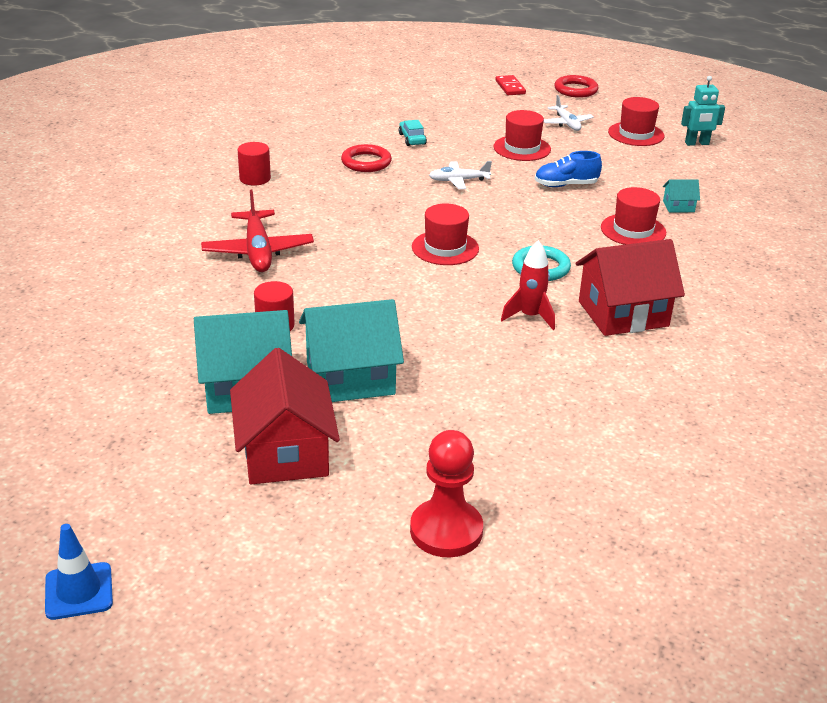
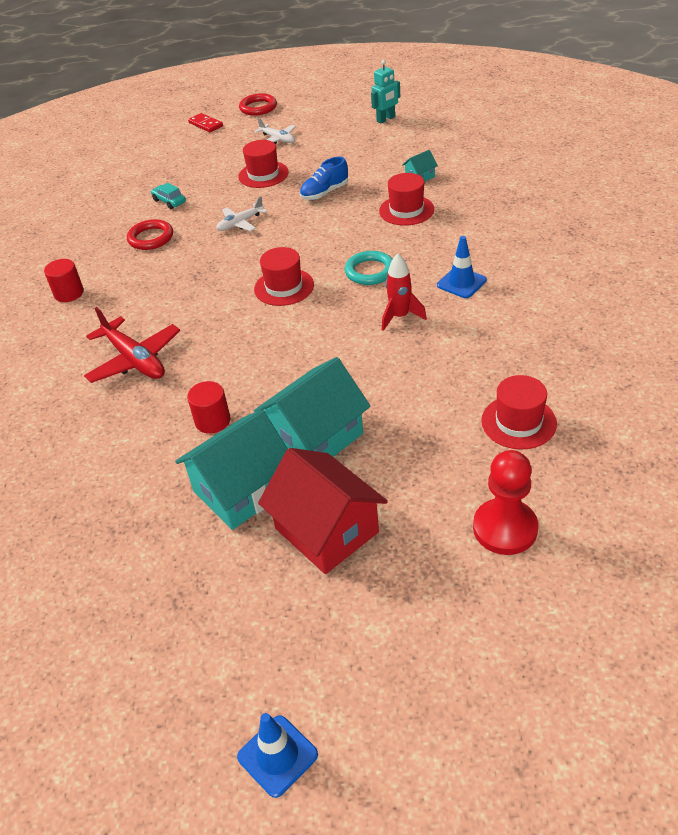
camera: 25 degrees left, 10 degrees up
(623, 314) = (461, 283): red house -> blue traffic cone
(636, 134) = (336, 128): red hat -> red hat (518, 422)

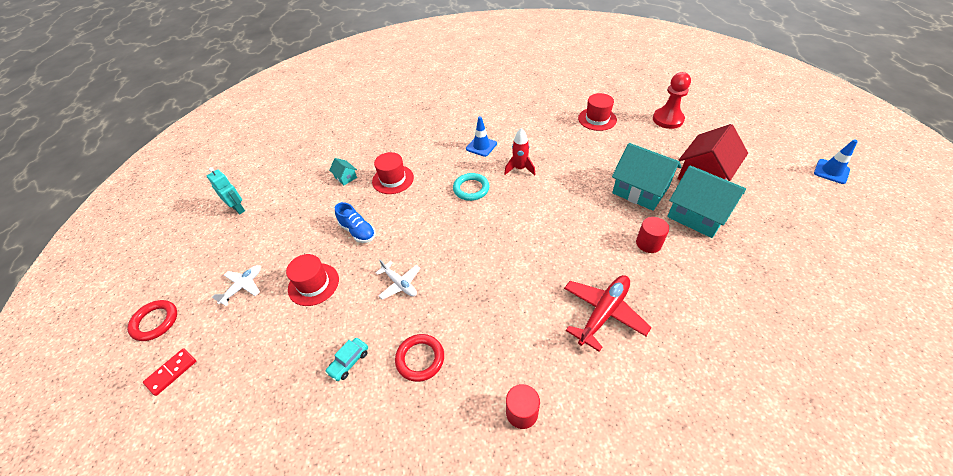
camera: 100 degrees left, 5 degrees up
(284, 287) = (494, 233): red hat -> none

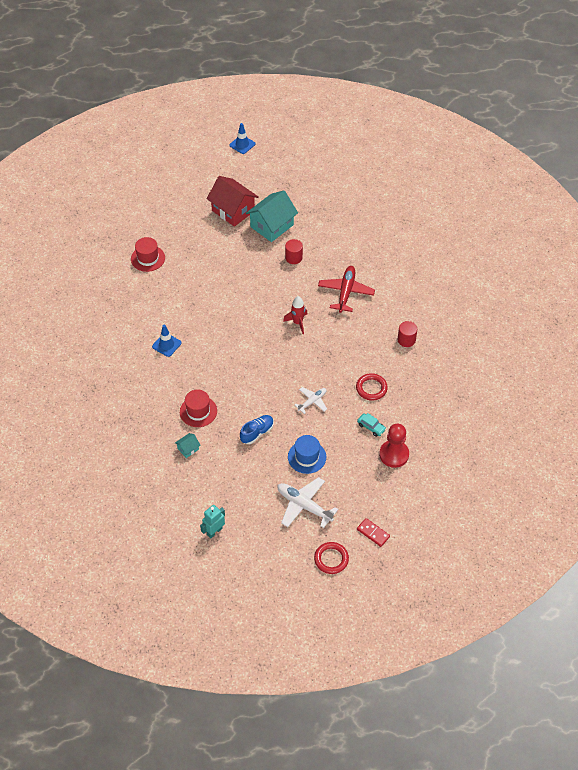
camera: 90 degrees left, 5 degrees up
(243, 286) = (304, 505): white plane -> white plane, size x1.66
(313, 284) = (307, 457): red hat -> blue hat
(471, 189) = (221, 355): turquoise ring -> none
(520, 169) = (203, 320): red rocket -> red rocket (297, 323)
(603, 313) = (346, 292): red plane -> red plane turned 60 degrees clockwise
(640, 190) = (242, 250): turquoise house -> none
(667, 119) = (160, 213): red pawn -> red pawn (394, 454)

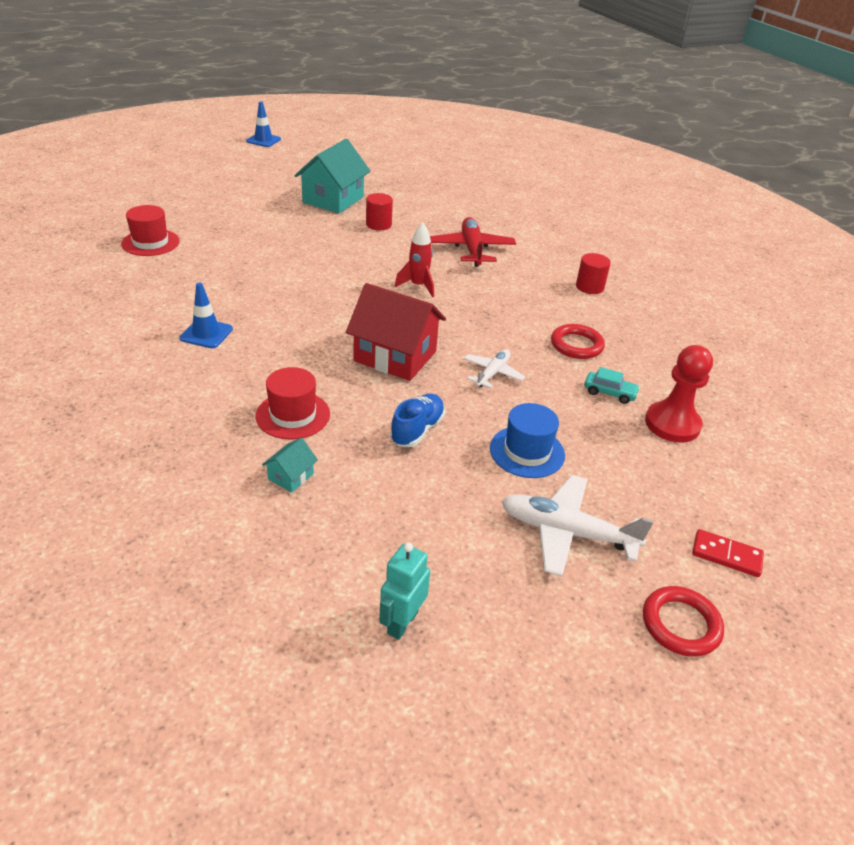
camera: 20 degrees left, 15 degrees down
(233, 210) = (271, 191): red house -> red house (395, 356)

